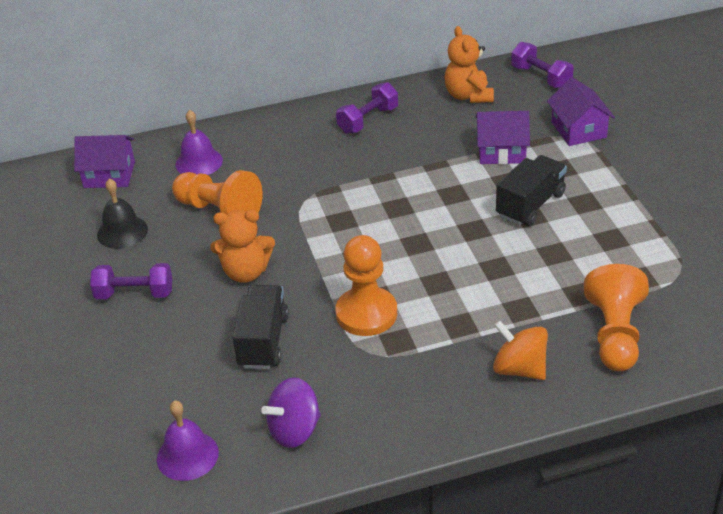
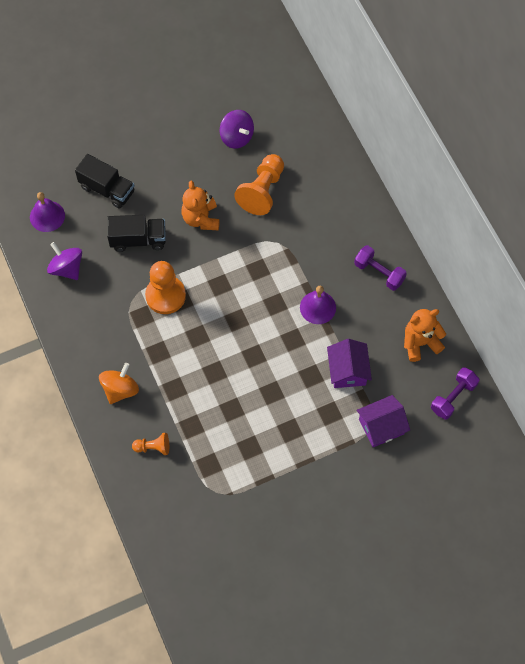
camera: 80 degrees right, 25 degrees up
(109, 175) = (297, 114): purple house -> none
(122, 232) = (237, 137): black bell -> purple spinning top
(134, 294) = (177, 159): purple dumbbell -> none
(199, 162) = (316, 167): purple bell -> purple bell (318, 307)
(530, 205) = (284, 392): black truck -> black truck (107, 189)
(615, 334) = (153, 447): orange pawn -> orange pawn, size x0.52

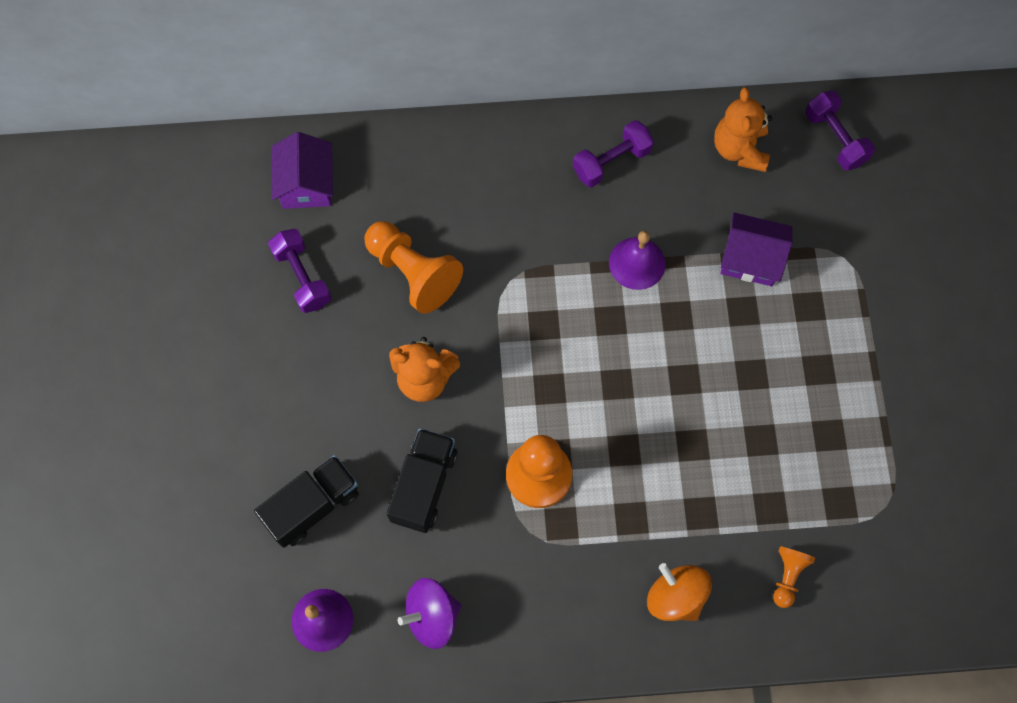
camera: 70 degrees left, 5 degrees up
(237, 137) = (302, 277): purple spinning top -> purple dumbbell
(381, 426) = (850, 245): purple house -> purple house (306, 184)

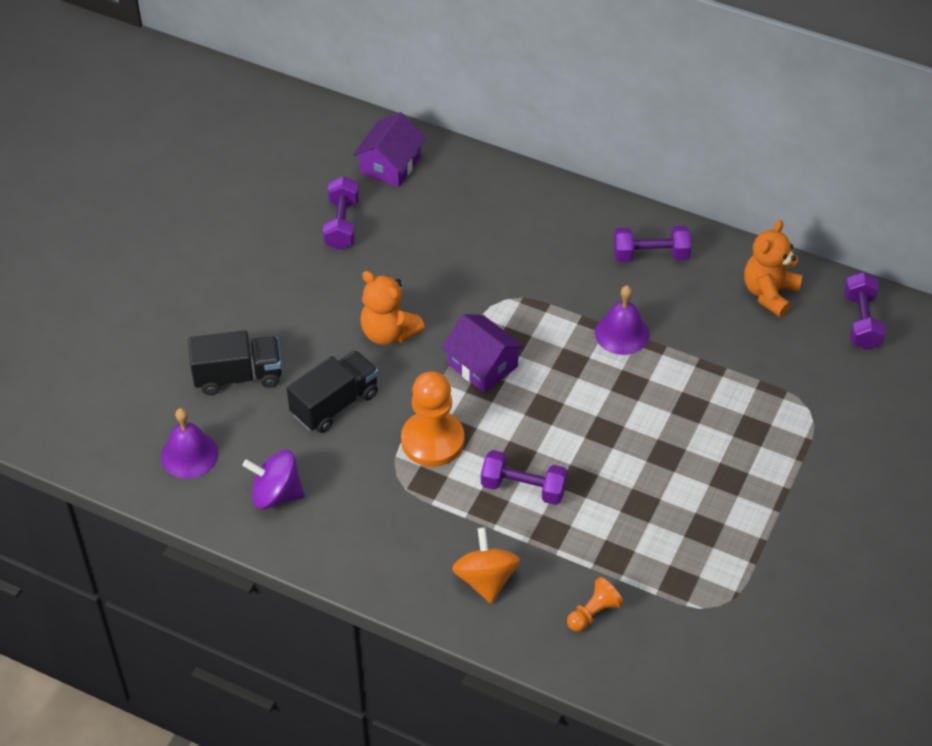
camera: 30 degrees right, 20 degrees down
(413, 273) = (431, 259): orange pawn -> none
(650, 480) = (523, 488): none -> purple dumbbell
(750, 258) = (724, 373): purple house -> purple house (482, 365)

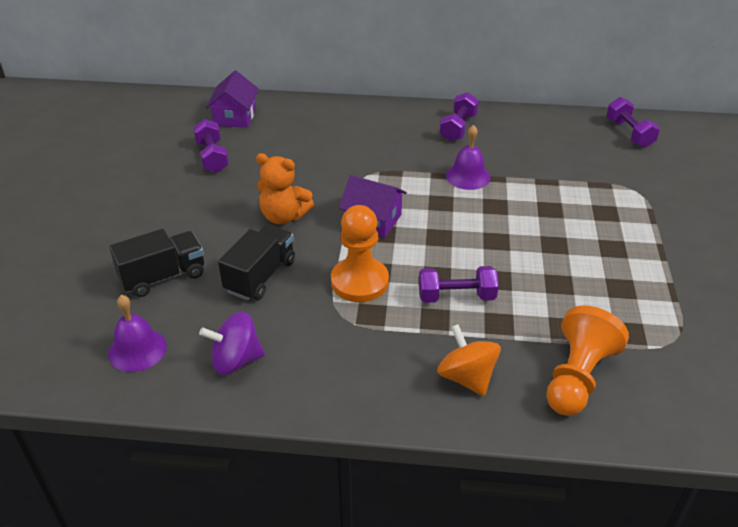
camera: 20 degrees left, 10 degrees down
(593, 613) = (577, 377): orange pawn -> orange pawn, size x1.91
(650, 255) = (458, 128): purple dumbbell -> purple dumbbell turned 45 degrees counterclockwise
(769, 293) = (555, 131): orange teddy bear -> none

